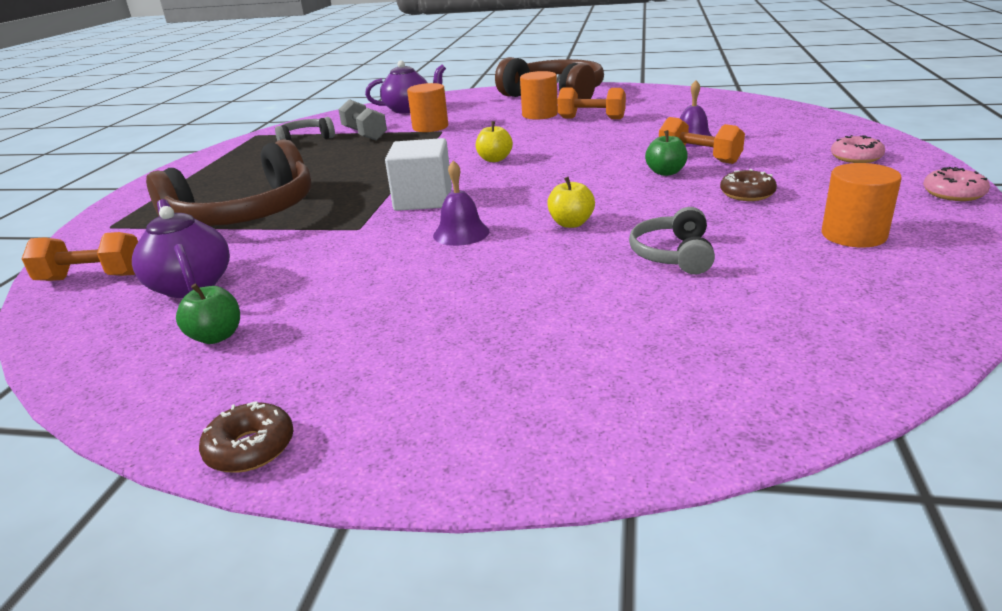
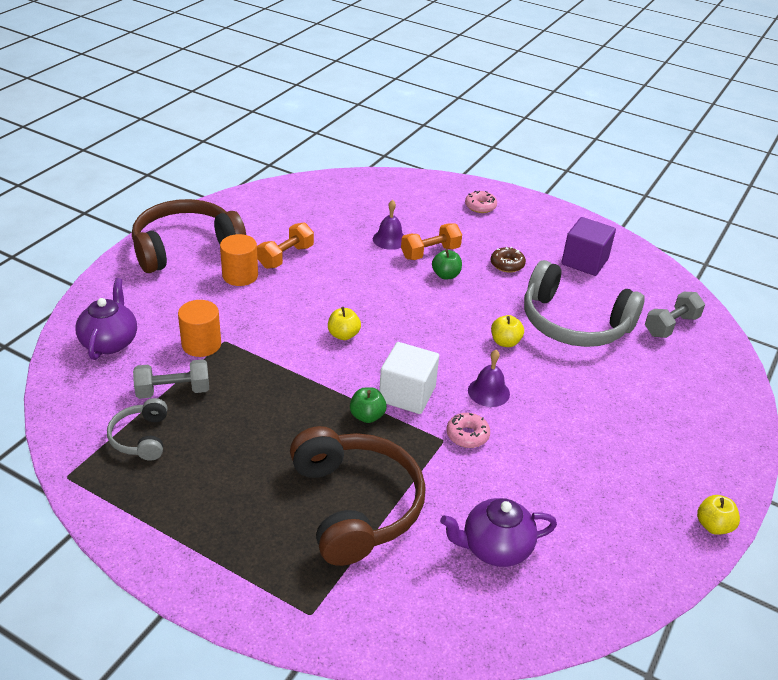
camera: 75 degrees left, 10 degrees up
(92, 277) = (442, 617): orange dumbbell -> none
(216, 336) = (587, 535): green apple -> green apple (367, 416)
(250, 448) = (713, 526): brown donut -> yellow apple
(673, 254) = (574, 323): grey headphones -> grey headphones, size x2.02
(788, 333) = (671, 326): none -> grey dumbbell
(853, 235) = (584, 261): orange cylinder -> purple cube
(953, 193) = (554, 210): pink donut -> pink donut (467, 435)

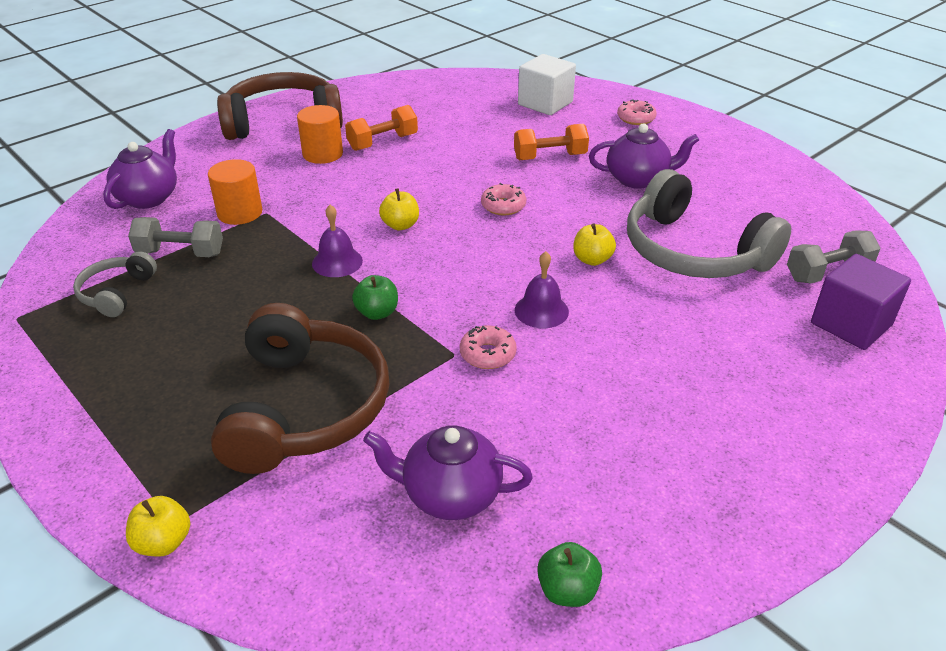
camera: 20 degrees right, 0 degrees up
(389, 239) = (509, 139): purple bell -> purple bell (337, 262)
(407, 394) = (438, 297): white cube -> white cube (545, 103)
(416, 304) = (503, 206): none -> pink donut
(446, 275) = (556, 181): green apple -> green apple (567, 590)
(507, 264) = (638, 179): brown donut -> purple teapot
(584, 261) = (740, 188): purple cube -> purple cube (851, 324)
(713, 526) = (780, 533): yellow apple -> yellow apple (163, 542)

